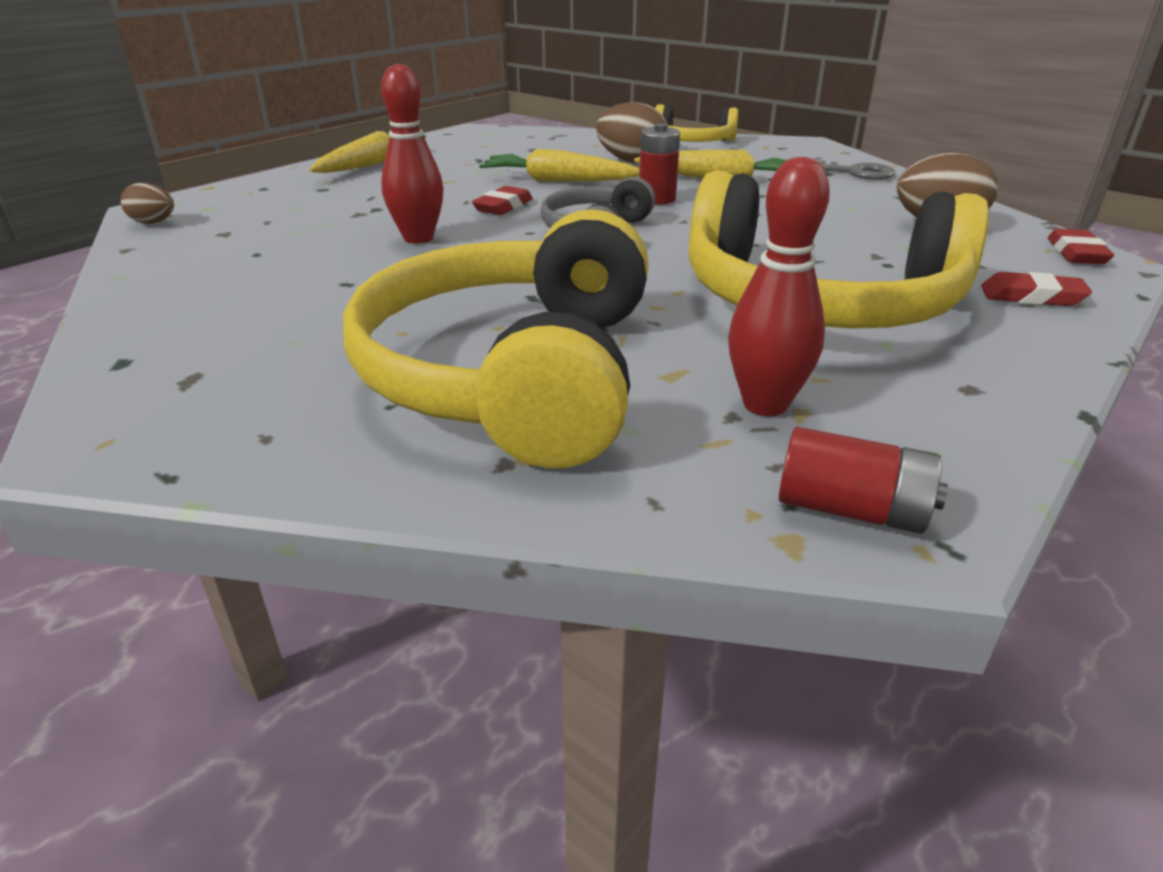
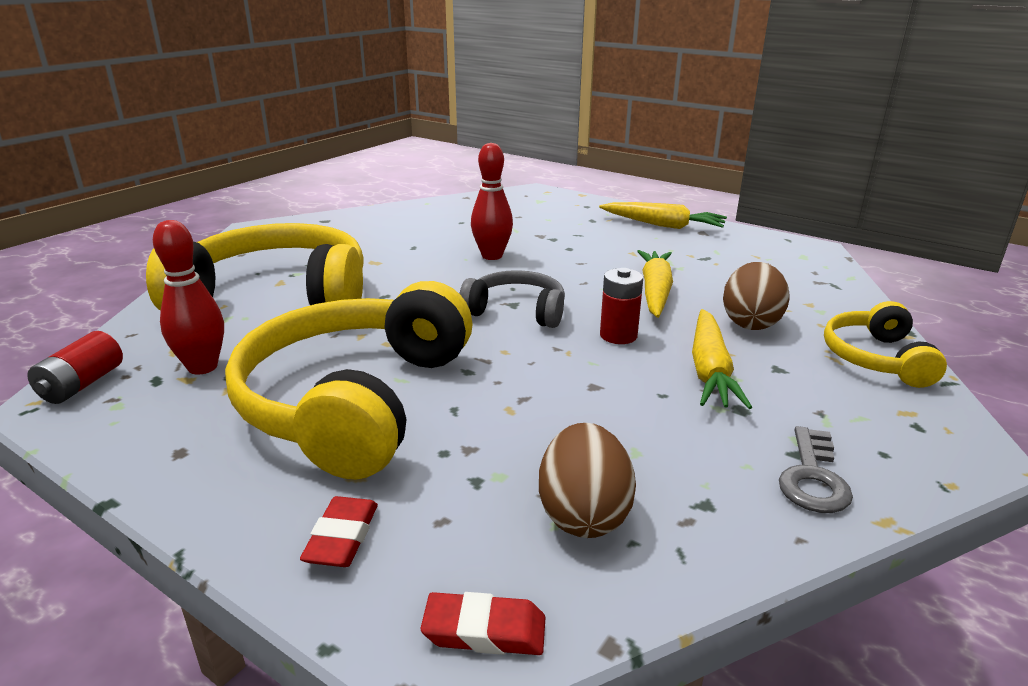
camera: 85 degrees right, 5 degrees down
(154, 223) = (509, 194): brown egg -> none
(503, 207) = (570, 275): red eraser -> none

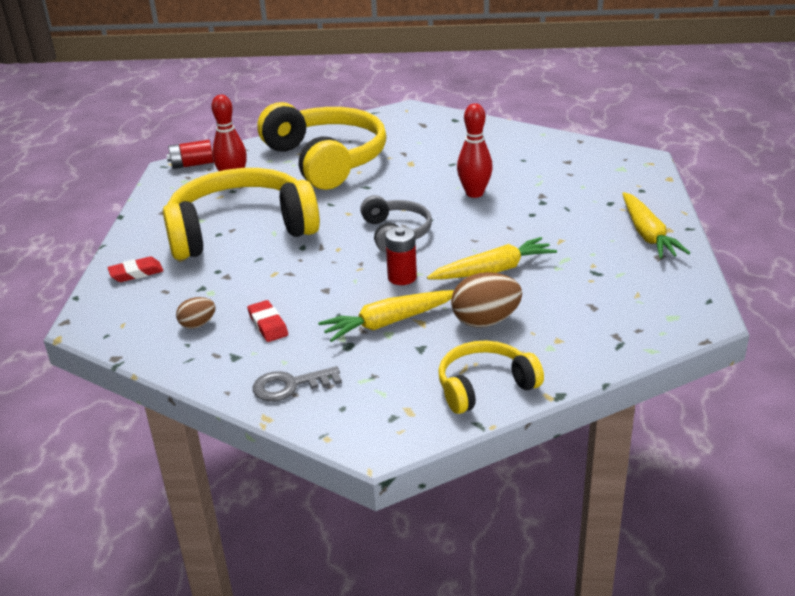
camera: 60 degrees right, 5 degrees up
(484, 631) = (105, 326): red eraser -> red eraser (268, 325)
(583, 514) = (198, 324): brown egg -> brown egg, size x0.57

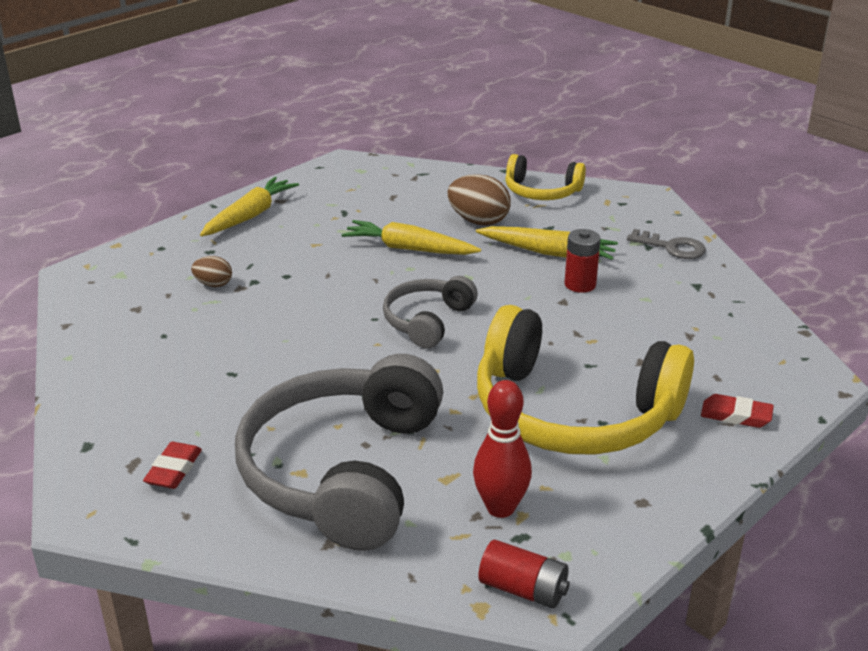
camera: 140 degrees left, 0 degrees up
(198, 324) = (708, 326): brown egg -> brown egg (213, 284)
(268, 325) = (646, 296): red eraser -> red eraser (174, 470)
(327, 160) = (342, 471): yellow headphones -> grey headphones
(402, 277) = (486, 279): red battery -> red battery (580, 284)
(474, 193) = (286, 323): red bowling pin -> none

